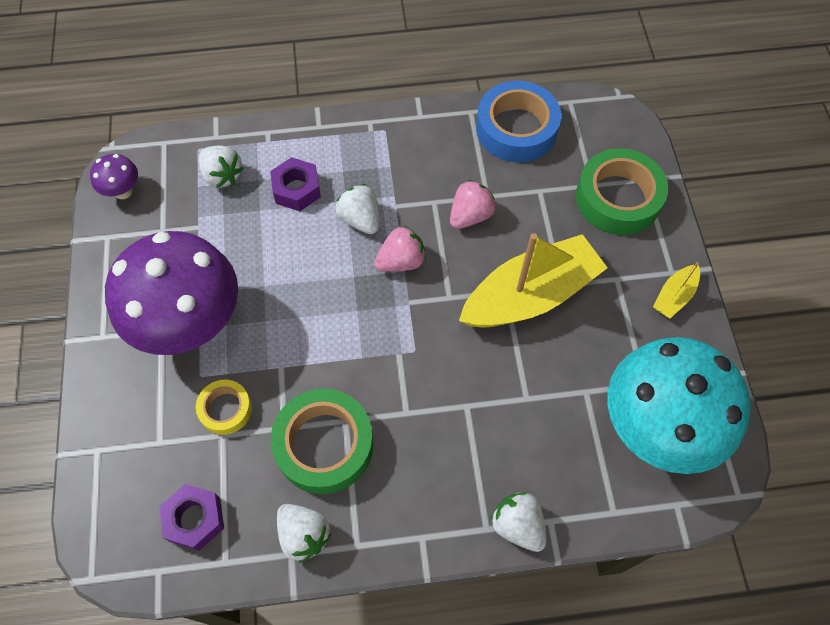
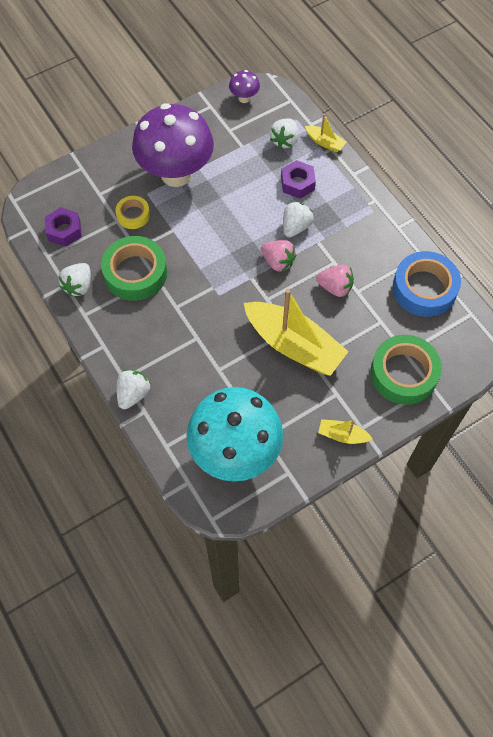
camera: 65 degrees right, 0 degrees up
(254, 134) = (325, 142): none -> yellow boat

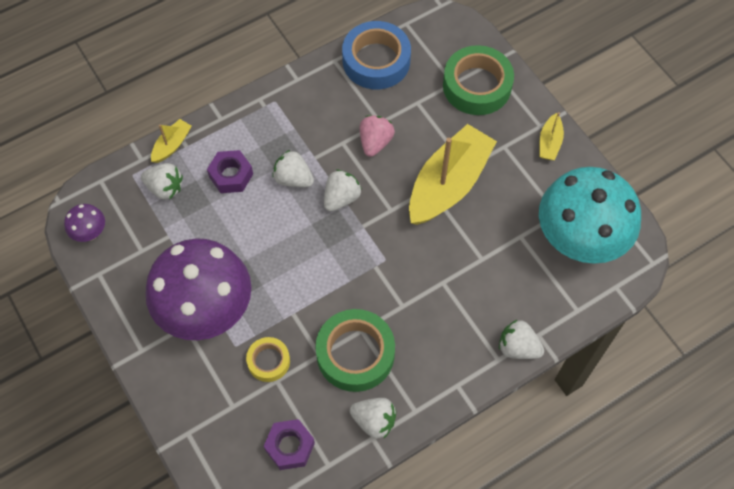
camera: 90 degrees left, 0 degrees up
(278, 262) = (341, 198): pink strawberry -> white strawberry

